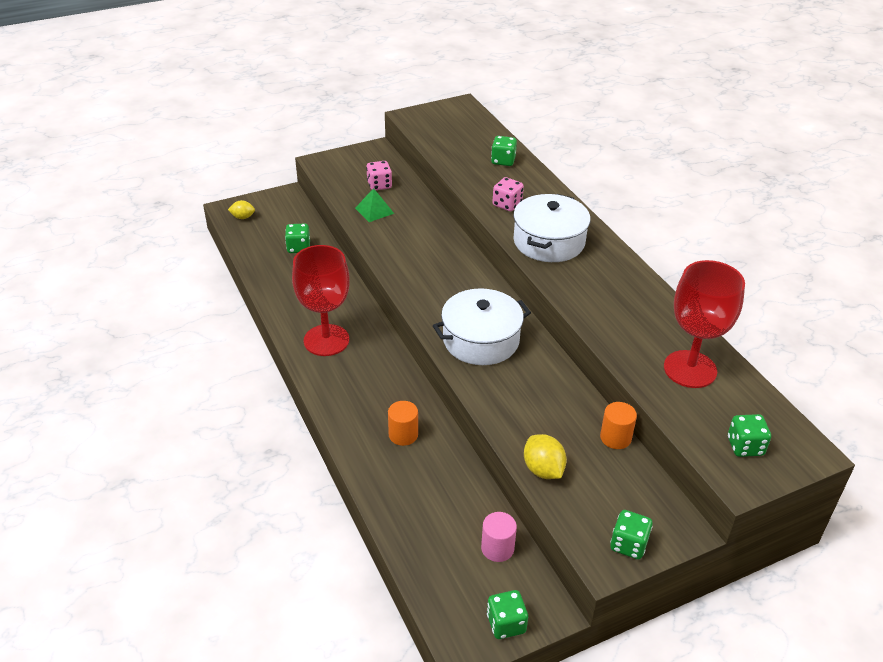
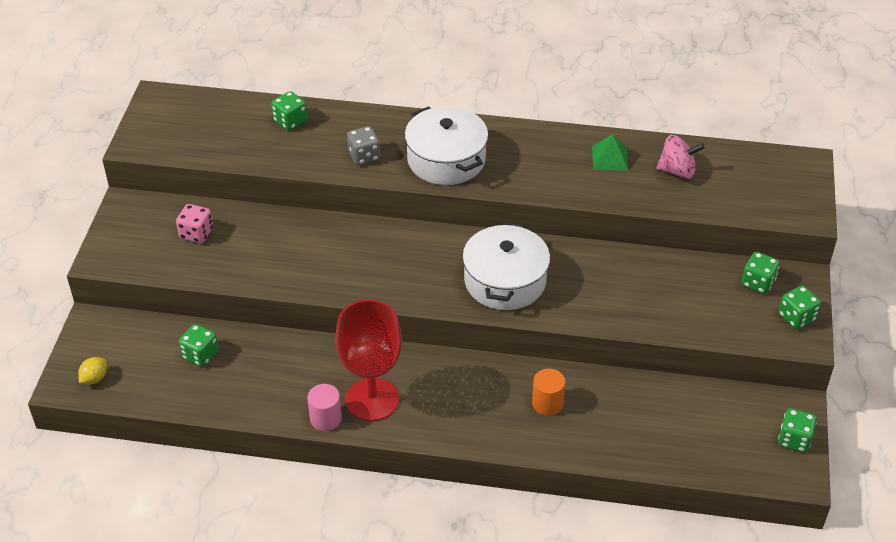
camera: 55 degrees left, 5 degrees up
(374, 210) = (237, 258): green pyramid -> green pyramid (609, 158)
(497, 548) = (718, 406): pink cylinder -> pink cylinder (325, 418)
(507, 204) = (364, 156): pink dice -> grey dice
(543, 470) = (688, 324): yellow lemon -> none
(615, 438) = (686, 262): orange cylinder -> none
(690, 369) = (677, 171): red goblet -> pink spinning top
(745, 446) = (778, 192): green dice -> green dice (758, 283)

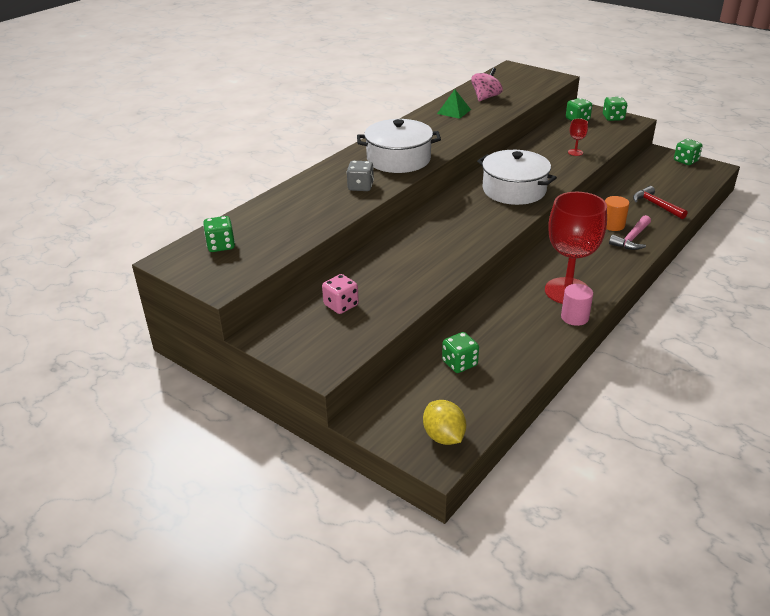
camera: 60 degrees left, 10 degrees down
(94, 378) = (444, 436): yellow lemon -> yellow lemon, size x1.53
(290, 121) = (283, 206): green dice -> green dice (221, 245)
(525, 429) = (632, 239): none -> pink hammer
(631, 434) = (656, 205): none -> red hammer
(650, 307) = (575, 152): none -> red goblet

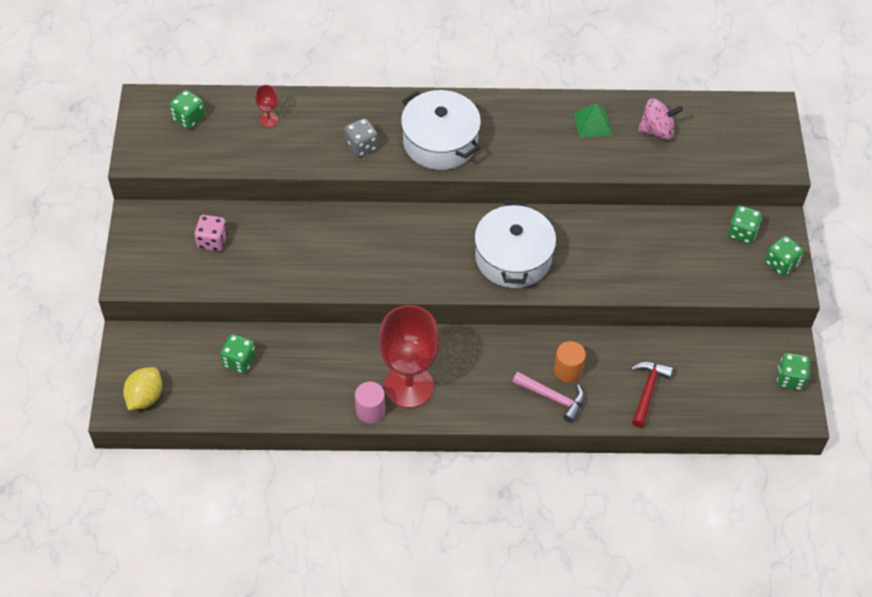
camera: 50 degrees right, 20 degrees up
(575, 152) = (650, 269): red goblet -> red goblet (269, 119)
(632, 239) = (553, 398): pink hammer -> pink hammer turned 150 degrees counterclockwise

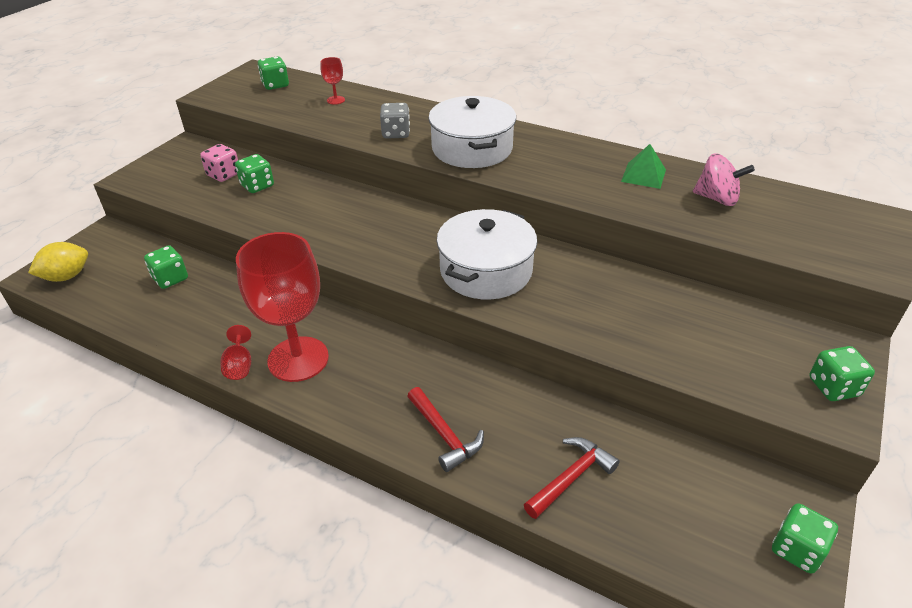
camera: 30 degrees right, 15 degrees down
(370, 410) = (239, 366): pink cylinder -> red goblet
(553, 398) = (444, 435): pink hammer -> red hammer
(568, 370) = (484, 413): orange cylinder -> none
(742, 233) = (788, 336): green dice -> green dice (257, 186)

